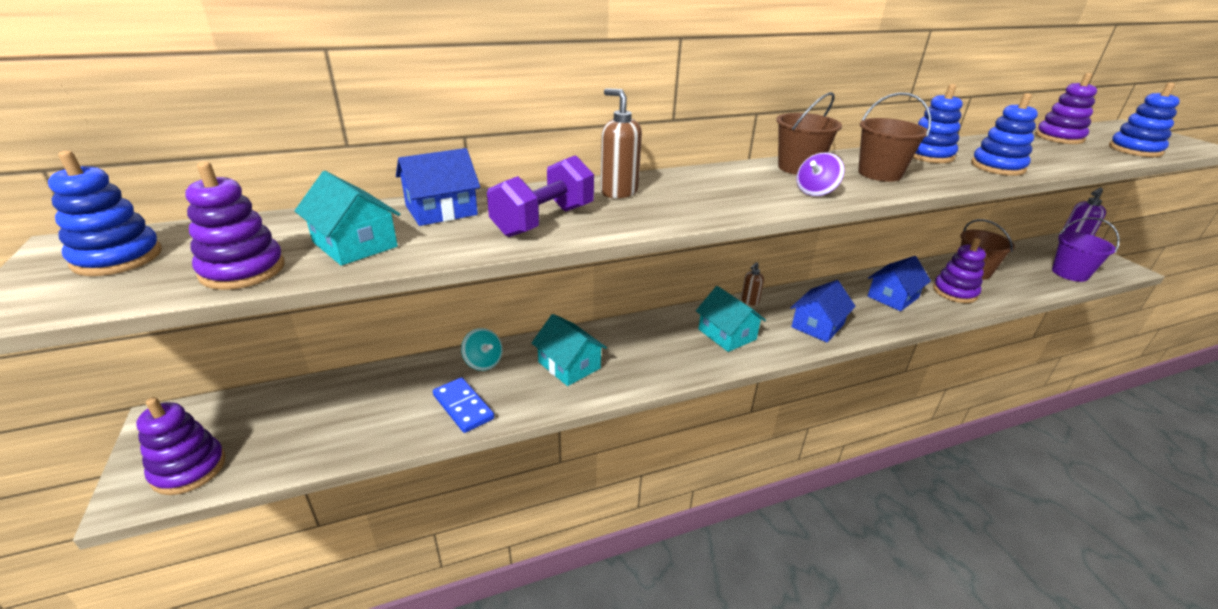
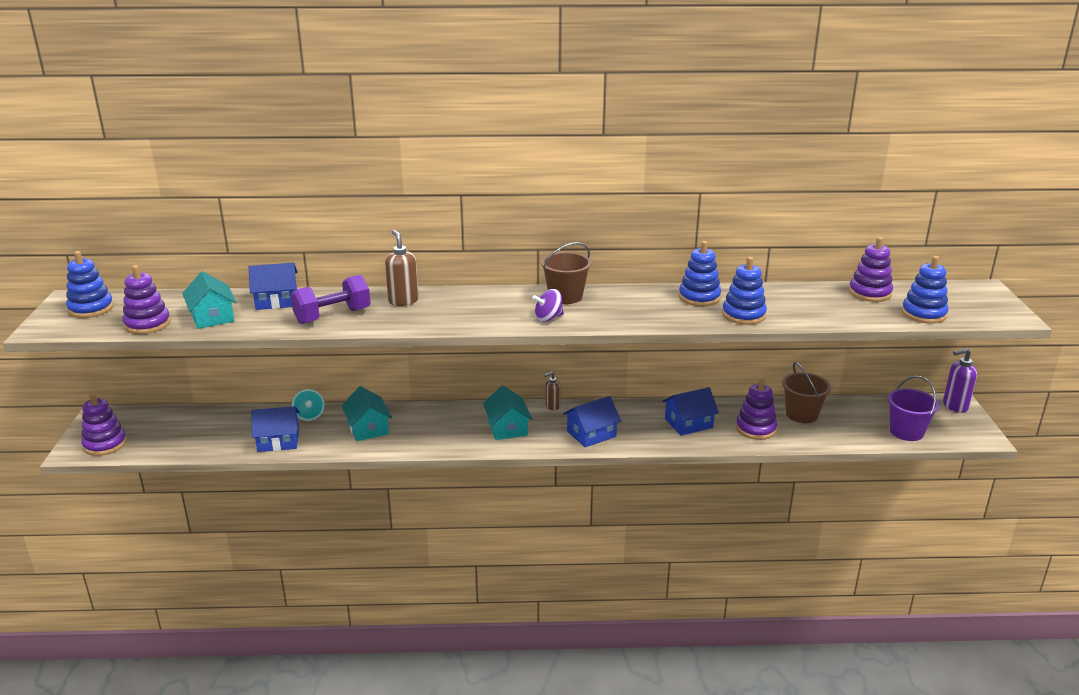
camera: 20 degrees right, 5 degrees down
(463, 407) = (278, 441): blue domino -> blue house
(879, 174) = (625, 309): brown bucket -> none

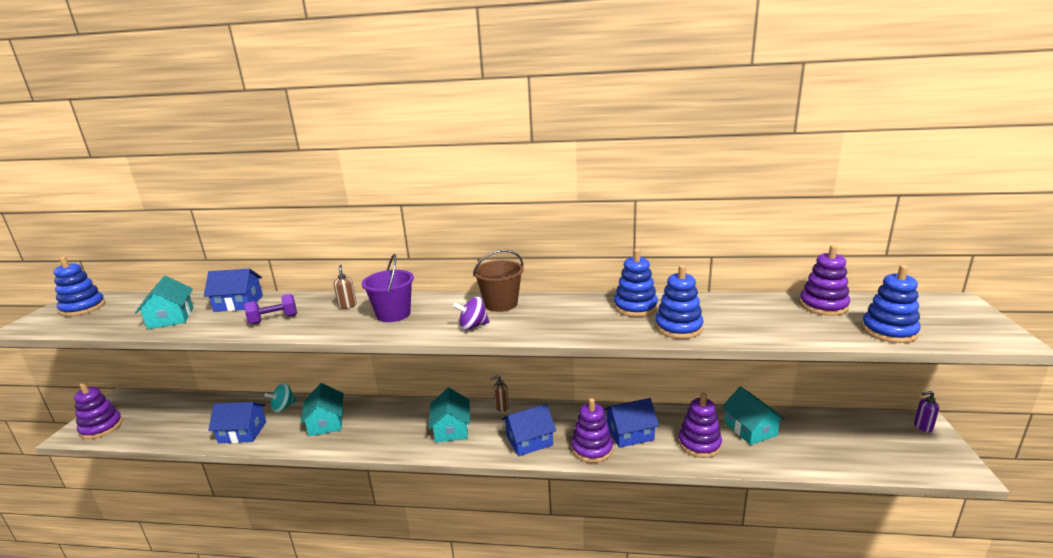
camera: 10 degrees right, 5 degrees down
(147, 324) = (111, 324): purple stacking toy -> purple stacking toy (592, 449)
(309, 416) = (283, 407): turquoise spinning top -> turquoise spinning top turned 60 degrees clockwise
(332, 316) = (274, 319): purple dumbbell -> purple dumbbell, size x0.66
(403, 301) = (347, 306): brown soap dispenser -> brown soap dispenser, size x0.61
(801, 414) = (750, 429): brown bucket -> turquoise house
(906, 432) = (869, 457): purple bucket -> purple bucket (393, 314)
(954, 406) = (922, 427): purple soap dispenser -> purple soap dispenser, size x0.61

